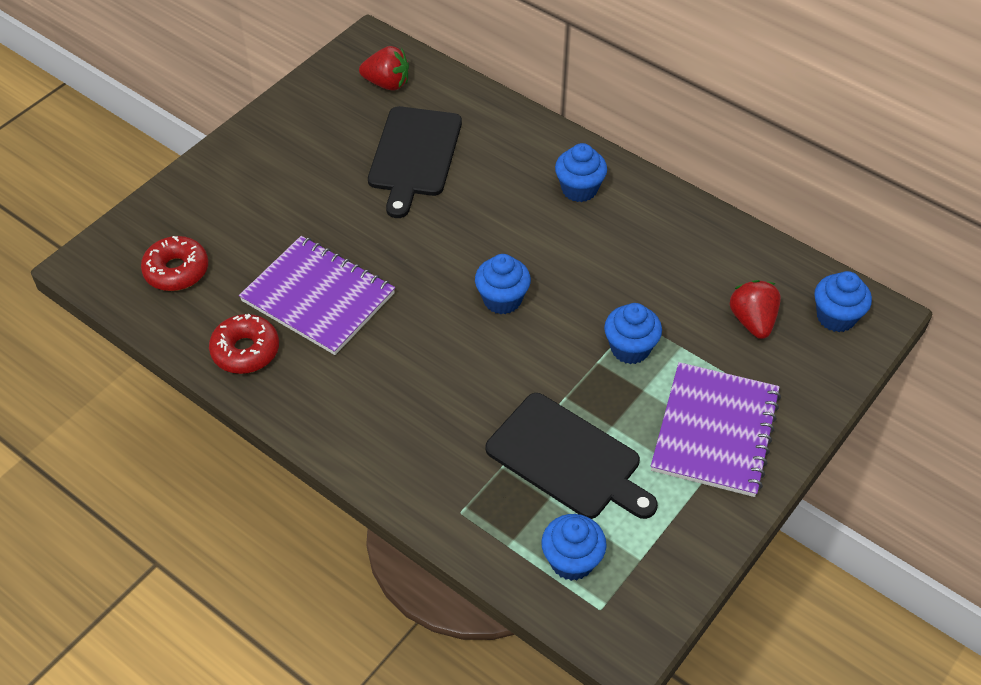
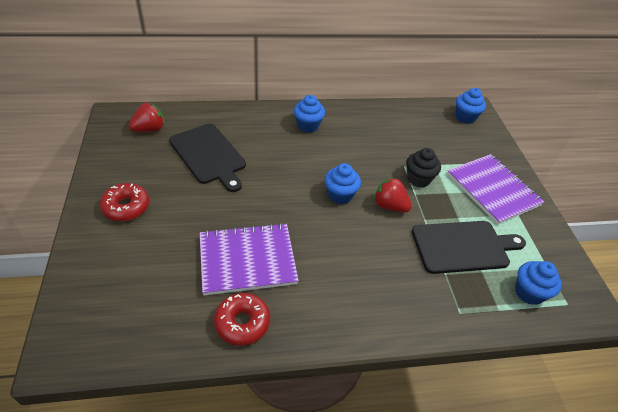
camera: 50 degrees left, 5 degrees down
(176, 271) = (136, 309): red donut -> red donut (126, 207)
(630, 348) = (418, 179): blue cupcake -> black cupcake
(752, 321) = (443, 137): red strawberry -> red strawberry (389, 206)

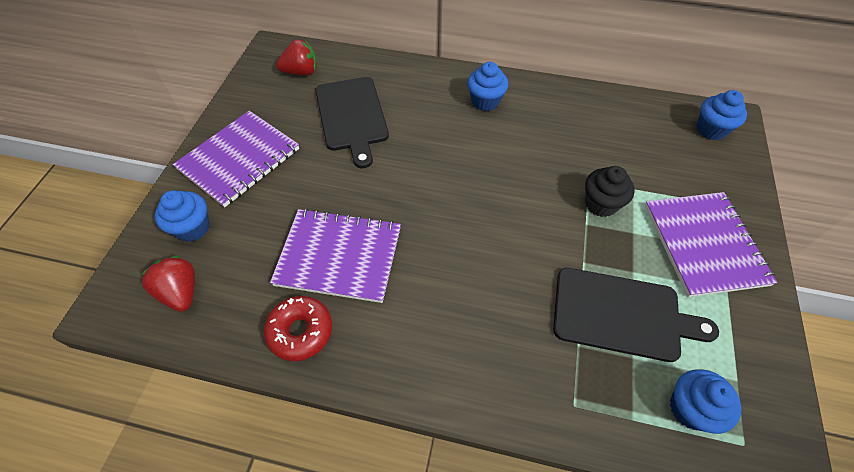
camera: 25 degrees right, 10 degrees up
(126, 207) = (239, 159): red donut -> purple notebook
(340, 195) = (485, 202): blue cupcake -> blue cupcake (193, 228)
(389, 206) = (544, 231): red strawberry -> red strawberry (181, 292)

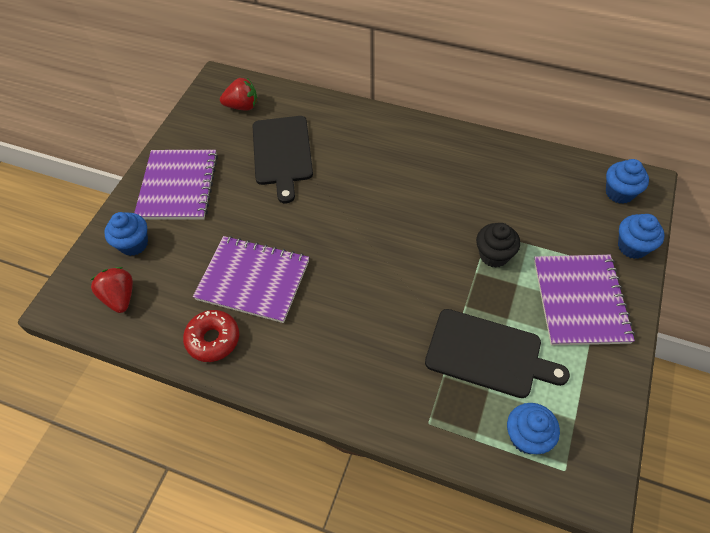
camera: 10 degrees right, 0 degrees up
(239, 159) = (178, 186): purple notebook -> purple notebook turned 45 degrees counterclockwise
(485, 101) = (408, 148): blue cupcake -> blue cupcake (632, 247)

